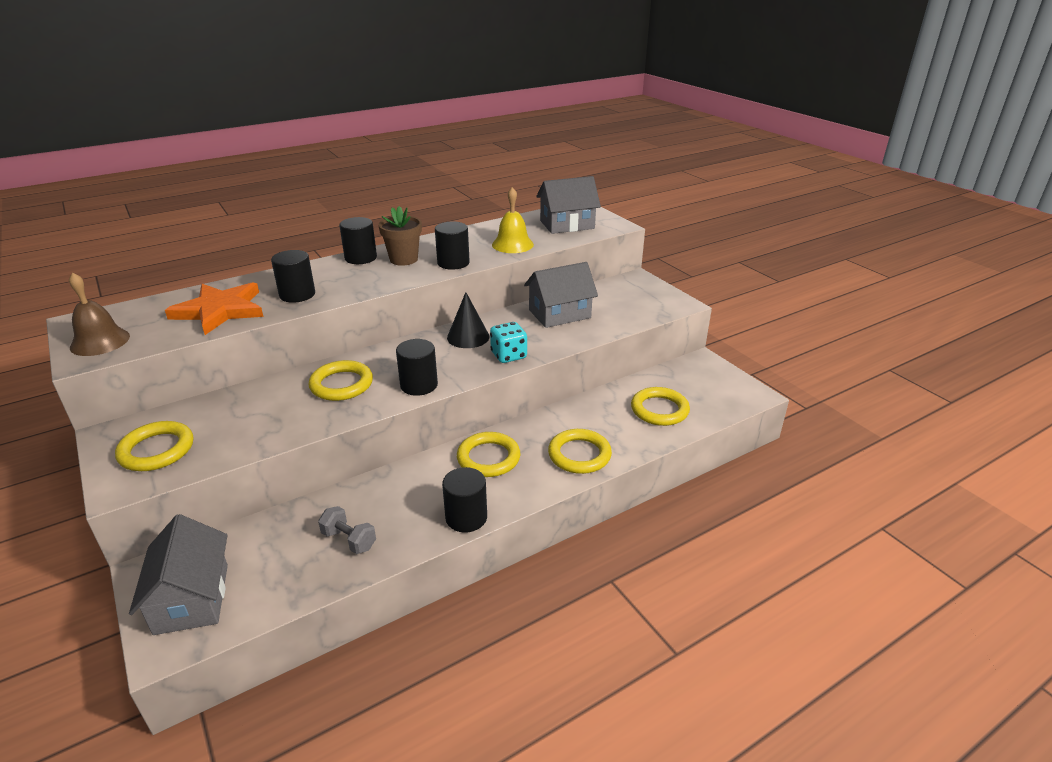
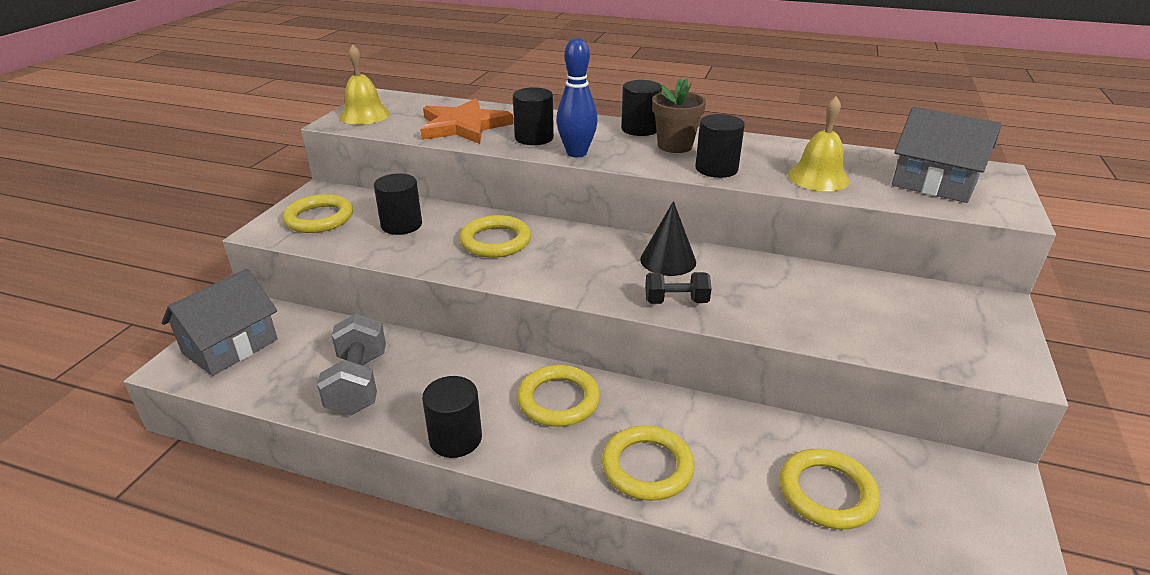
camera: 50 degrees right, 0 degrees up
(100, 341) = (364, 115): brown bell -> yellow bell
(349, 291) = (576, 153): none -> blue bowling pin
(349, 540) = (358, 383): grey dumbbell -> grey dumbbell, size x1.63
(419, 385) = (549, 278): black cylinder -> black cylinder (401, 225)
(508, 355) = (676, 301): turquoise dice -> black dumbbell
(559, 314) = (809, 291): grey house -> none

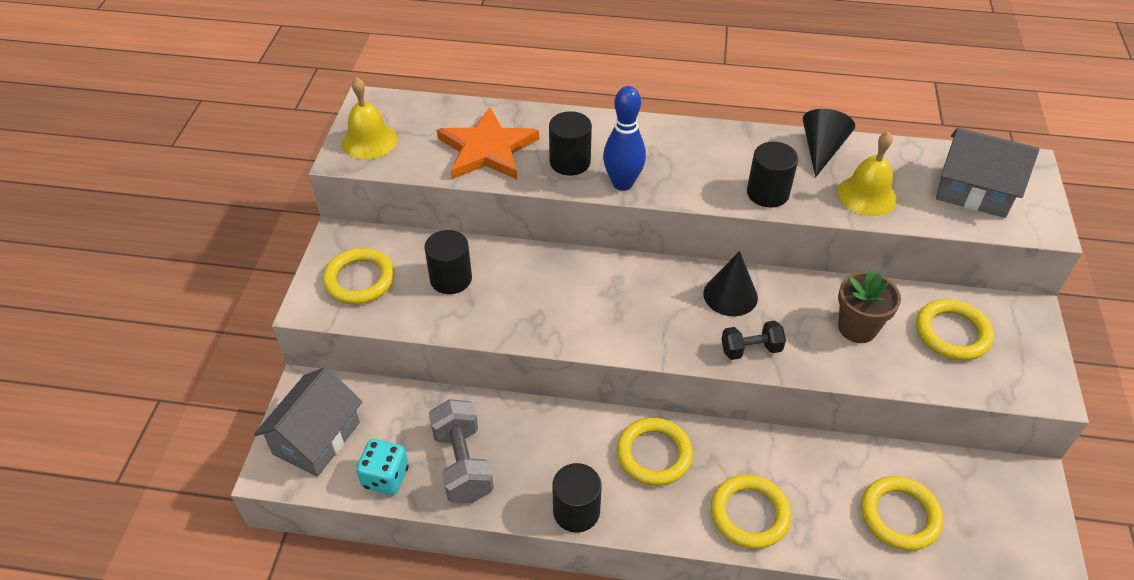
camera: 10 degrees left, 15 degrees up
(277, 385) = (385, 477): none -> turquoise dice
(495, 241) = (555, 290): yellow ring -> yellow ring (952, 333)
(640, 129) = (675, 133): black cylinder -> none
(675, 146) = (718, 159): brown flower pot -> brown flower pot (857, 328)
(779, 148) = (821, 150): none -> black cone

